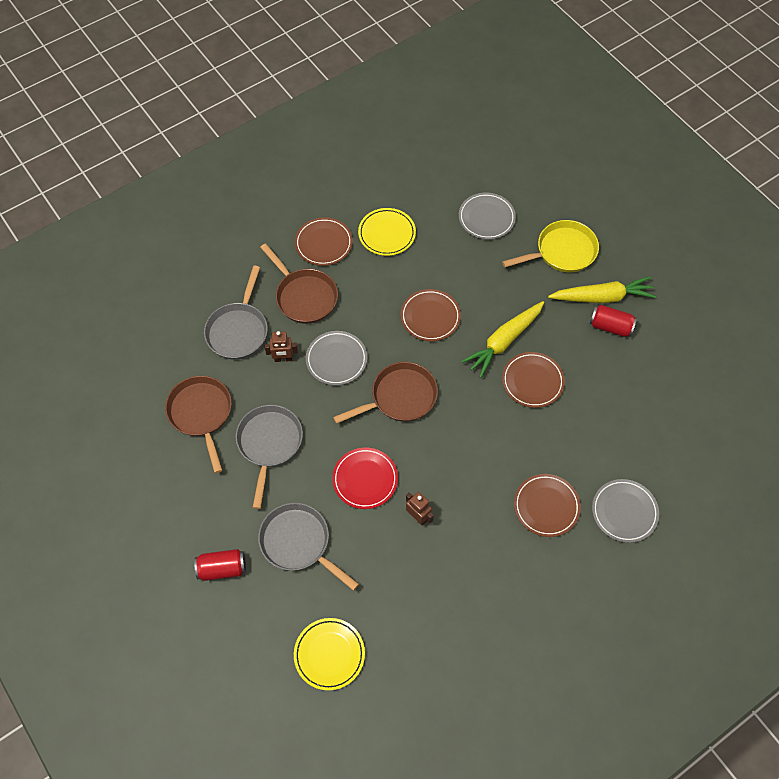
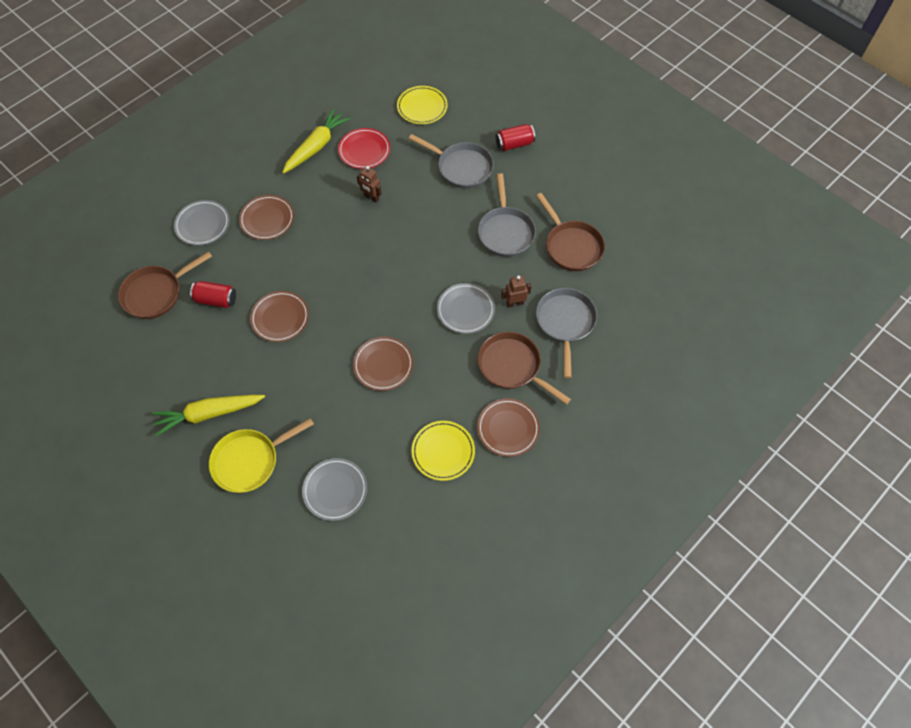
camera: 170 degrees right, 0 degrees up
(365, 479) = (419, 217): red plate -> red plate (364, 151)
(400, 397) = (401, 286): brown pan -> brown pan (156, 293)
(504, 341) = (308, 352): yellow carrot -> yellow carrot (316, 147)
(610, 327) = (202, 383): red can -> red can (216, 300)

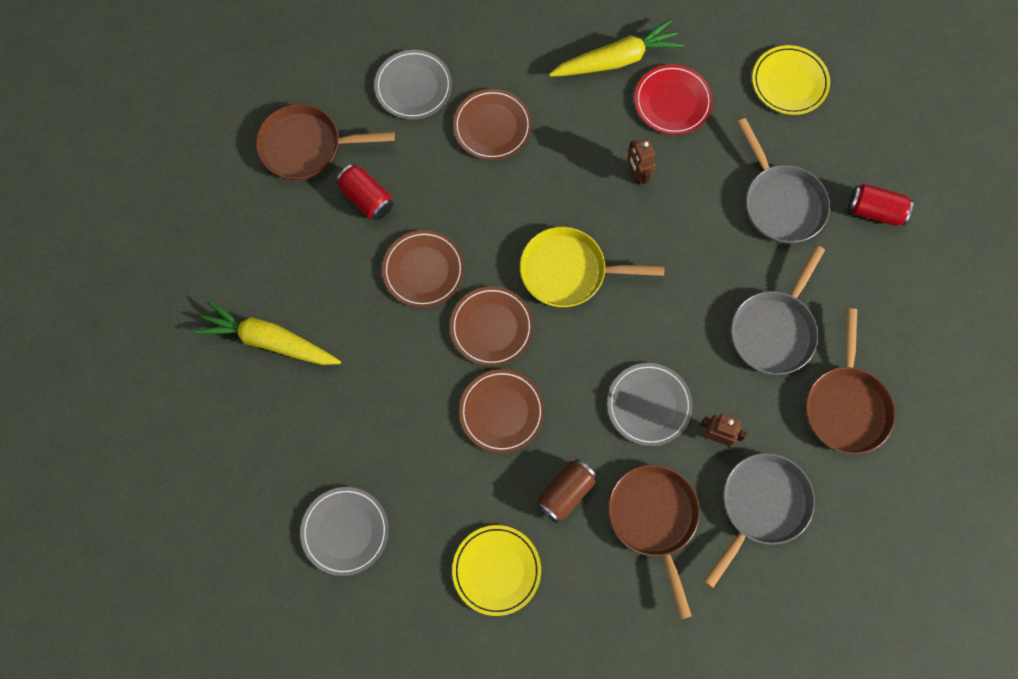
camera: 35 degrees right, 10 degrees up
(249, 461) = (277, 430): yellow pan -> yellow pan (568, 271)
(452, 384) = (565, 493): none -> brown can
(508, 428) = (592, 595): brown plate -> brown plate (491, 327)

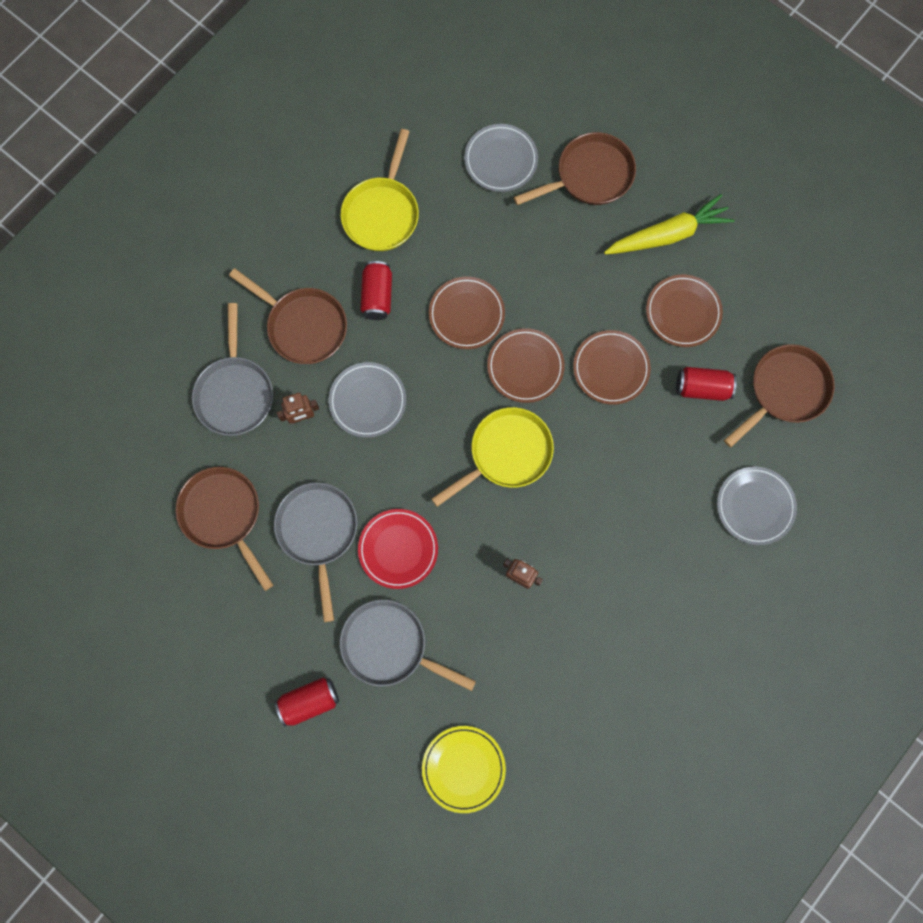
camera: 140 degrees right, 5 degrees up
(282, 449) = (590, 176): none -> brown pan
(492, 127) = (664, 523): brown plate -> brown plate (683, 312)
(496, 570) = (382, 213): yellow plate -> yellow pan
(565, 493) = (377, 296): brown can -> red can
(616, 60) = (620, 667): yellow carrot -> none
(672, 102) = (544, 666): red plate -> red plate (398, 549)

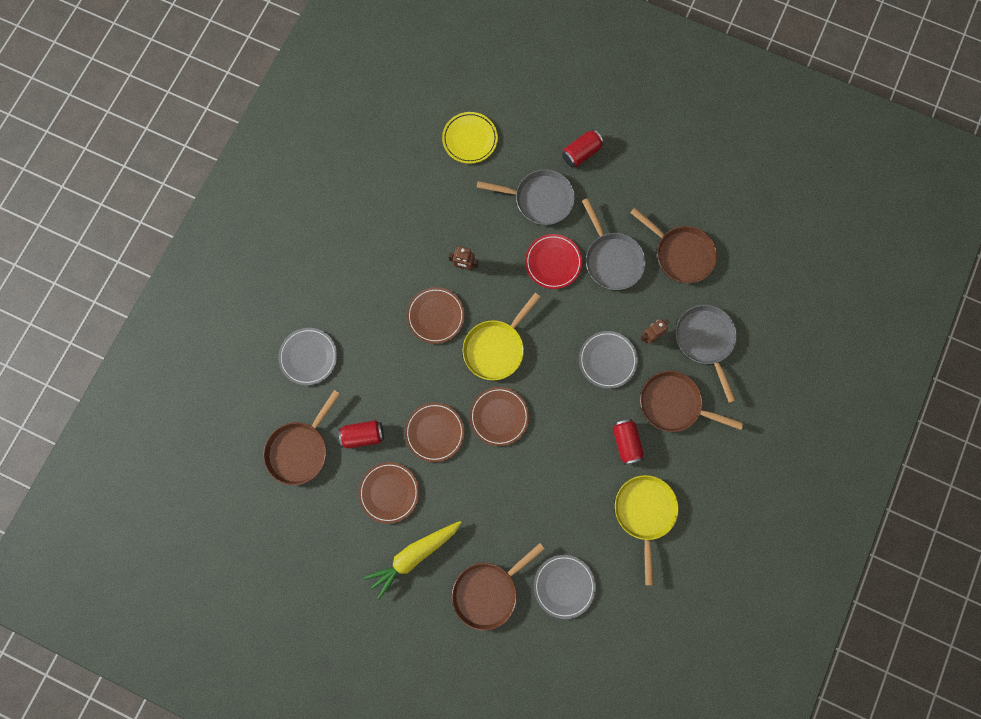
camera: 165 degrees right, 0 degrees up
(466, 314) = (554, 446): brown plate -> brown plate (435, 316)

